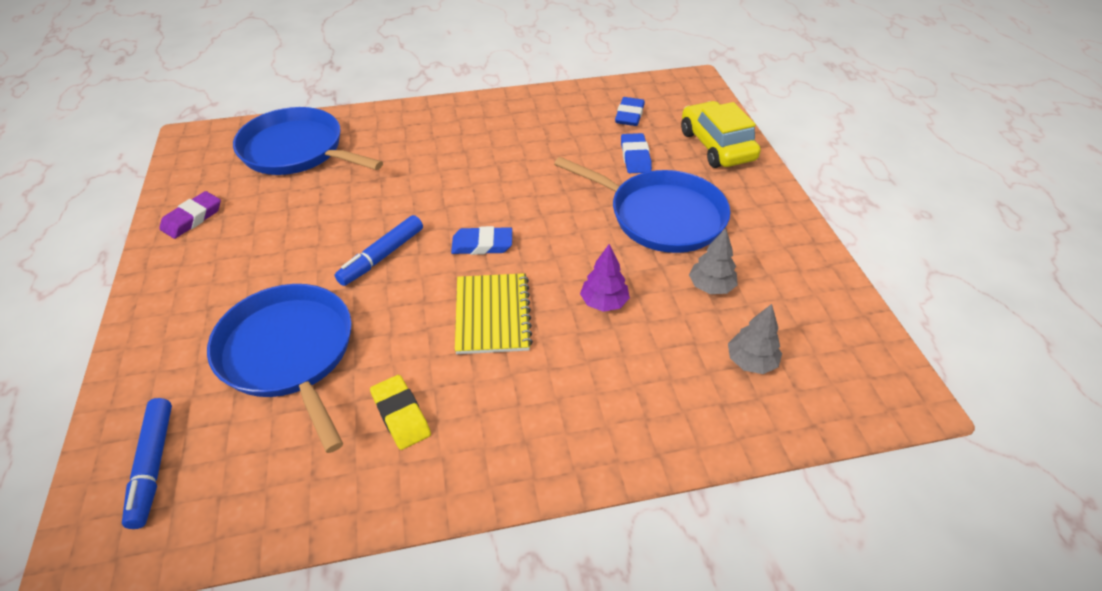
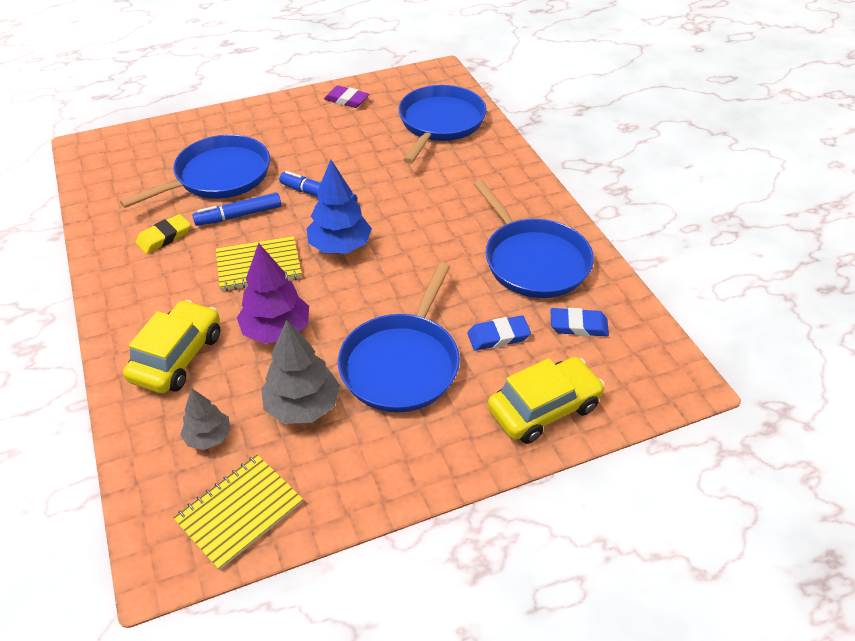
camera: 80 degrees right, 0 degrees up
(153, 466) = (135, 150): blue marker -> blue marker (239, 215)
(482, 244) = (340, 246): blue eraser -> blue tree
(545, 124) = (533, 261): none -> blue pan
(604, 302) = (276, 330): purple tree -> purple tree, size x1.64
(632, 393) = (177, 356): none -> yellow car
(710, 287) = (303, 406): grey tree -> grey tree, size x1.64
(839, 337) = (239, 512): none -> yellow notebook

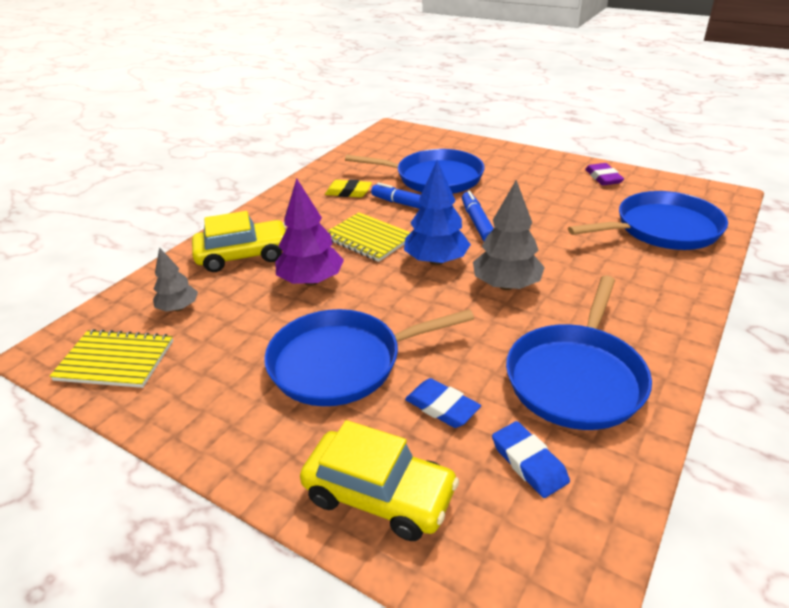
camera: 55 degrees right, 10 degrees down
(303, 406) = (245, 334): grey tree -> grey tree (506, 285)

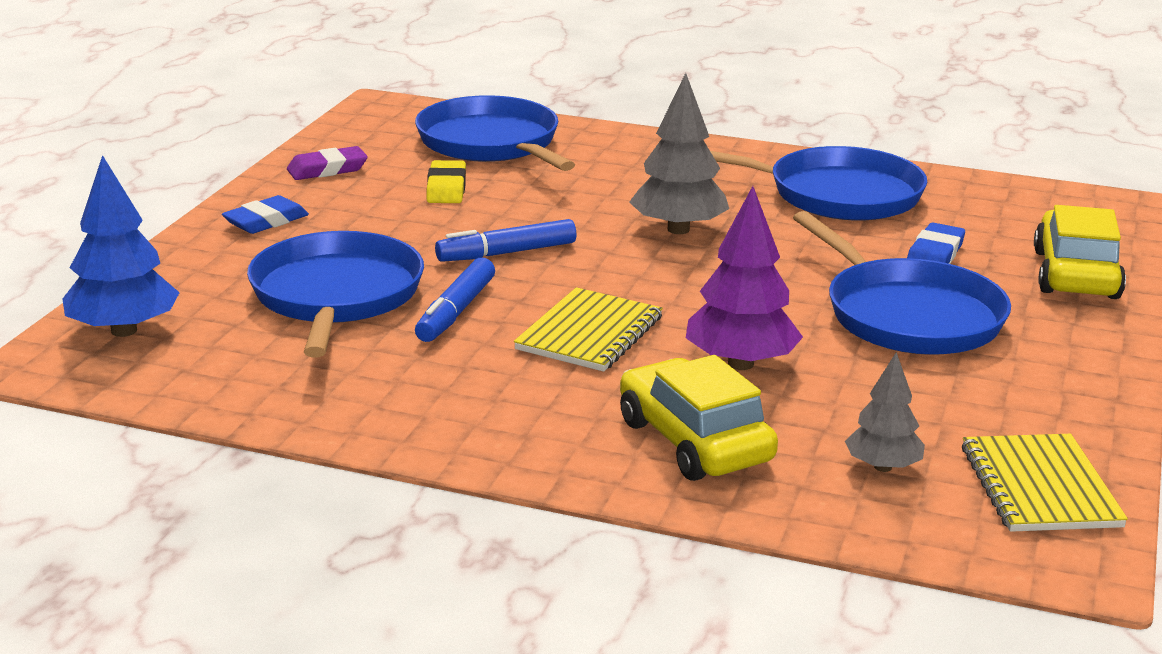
camera: 105 degrees left, 10 degrees down
(348, 192) = (410, 373): yellow eraser -> yellow eraser (446, 188)
(436, 261) = (637, 276): blue tree -> blue tree (124, 330)
(529, 462) = (973, 214): blue eraser -> blue eraser (266, 221)

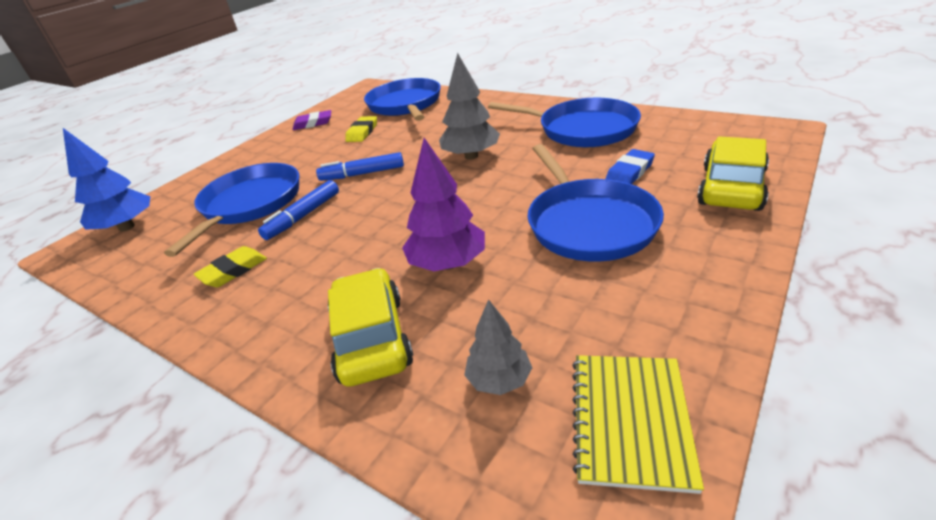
camera: 20 degrees right, 10 degrees up
(266, 221) = (258, 155): blue eraser -> none
(406, 381) = (233, 270): none -> yellow eraser
(589, 333) = (367, 234): yellow notebook -> none

